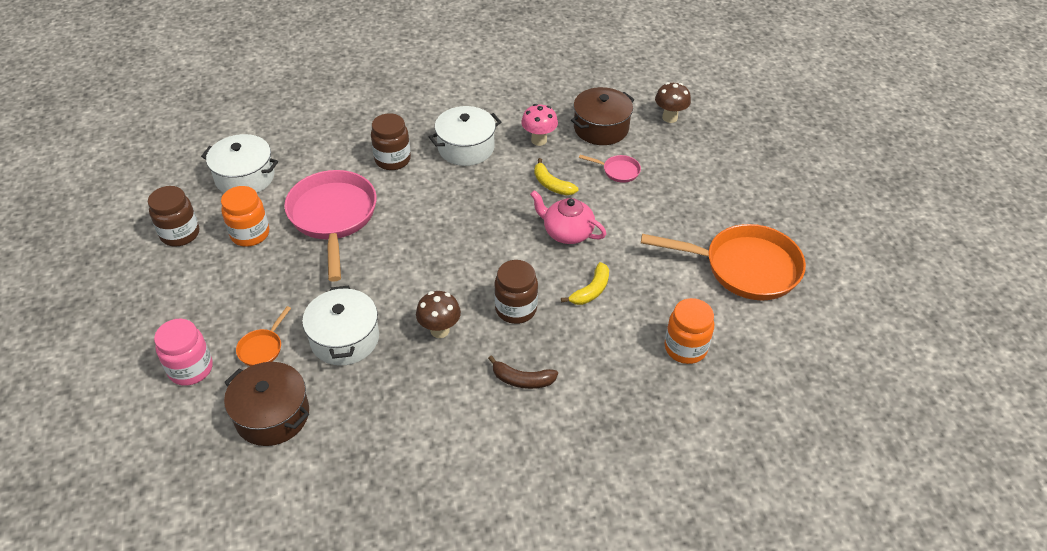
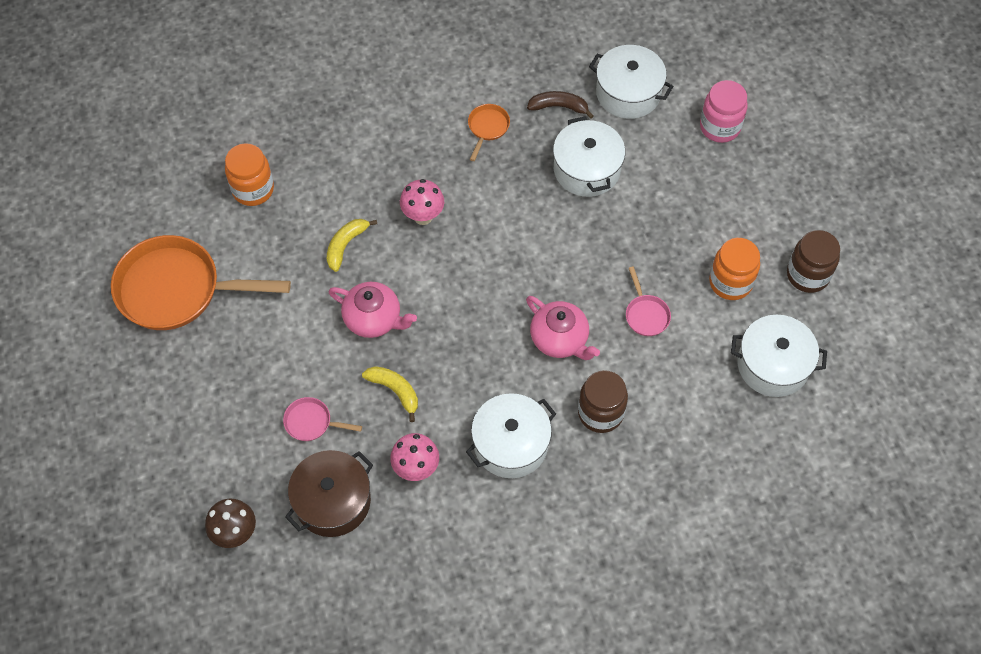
camera: 175 degrees right, 15 degrees up
(262, 348) = (662, 152): orange pan -> orange pan (487, 128)
(272, 415) = (628, 93): brown pot -> white pot
(333, 217) = (646, 314): pink pan -> pink pan, size x0.43
(411, 206) = (560, 339): none -> pink teapot
(439, 330) = (496, 186): brown mushroom -> none
(516, 309) = (423, 216): brown jar -> pink mushroom
(522, 380) = (410, 144): brown banana -> brown banana (559, 107)

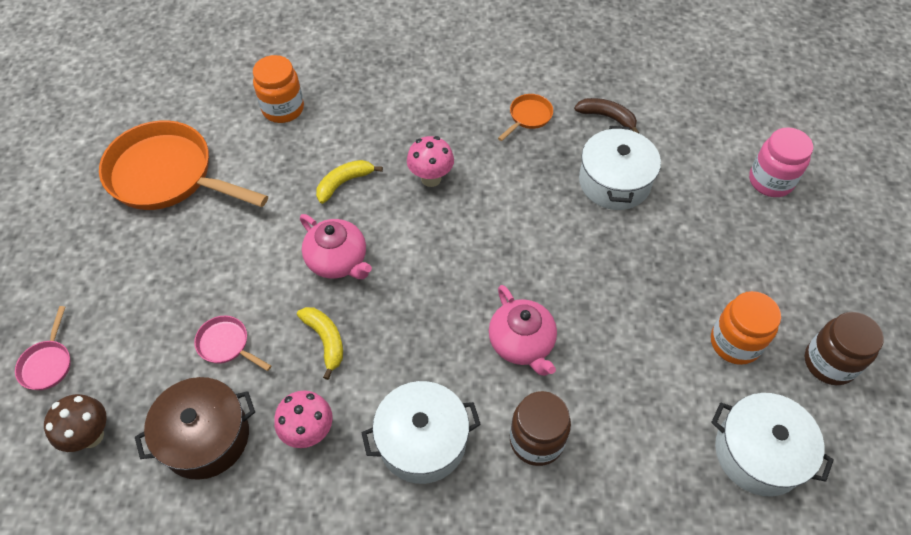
camera: 20 degrees right, 5 degrees down
(628, 93) = (682, 123): white pot -> none
(646, 314) = (626, 347): pink pan -> pink pan (48, 364)

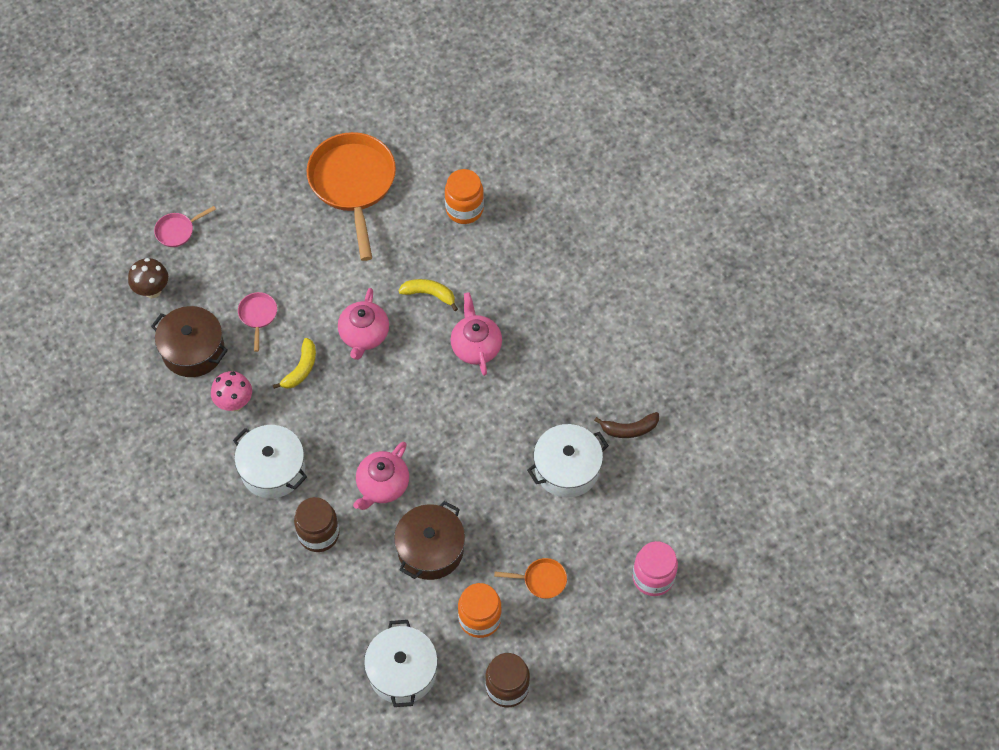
camera: 55 degrees right, 5 degrees up
(431, 178) = (476, 346): pink mushroom -> pink teapot
(528, 117) = (586, 374): orange pan -> orange pan (541, 580)
(607, 117) = (629, 429): brown banana -> brown banana turned 90 degrees clockwise
(627, 342) = (430, 549): none -> brown pot

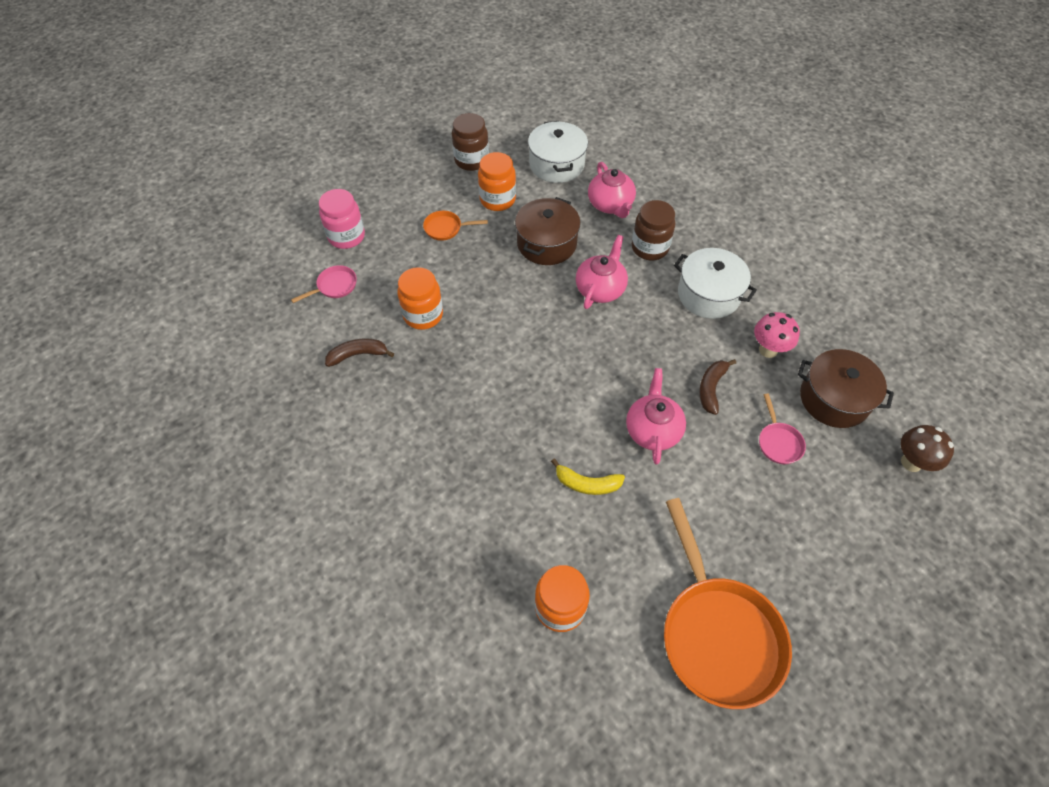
camera: 175 degrees right, 5 degrees down
(177, 231) = (919, 542): pink pan -> pink pan (334, 286)
(301, 369) = (711, 388): yellow banana -> brown banana
(476, 346) = (525, 427): pink teapot -> pink teapot (610, 205)
(567, 468) = (423, 315): white pot -> orange jar

